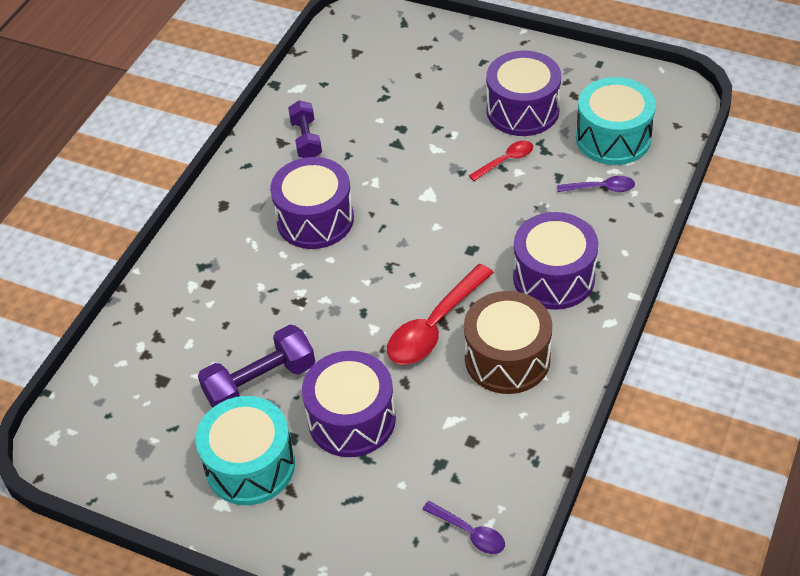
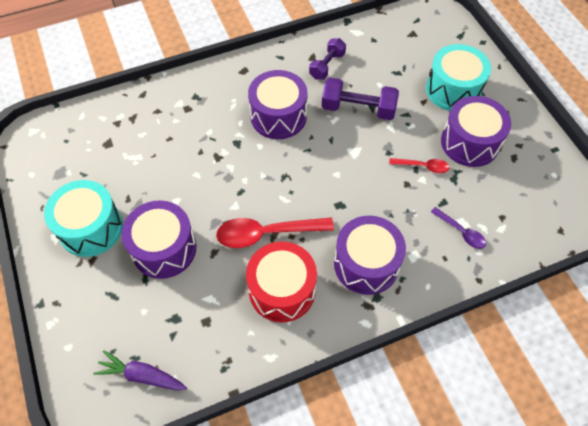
camera: 40 degrees right, 10 degrees up
(260, 382) = (147, 186): purple dumbbell -> purple dumbbell (358, 109)
(469, 532) = (142, 375): purple spoon -> purple carrot
(507, 358) = (282, 290): brown drum -> red drum
(613, 138) = (507, 205): turquoise drum -> turquoise drum (453, 90)

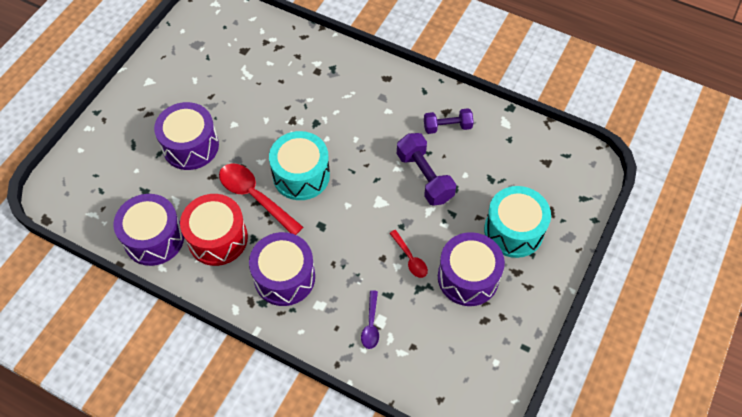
camera: 50 degrees right, 0 degrees up
(91, 228) = (171, 94): turquoise drum -> turquoise drum (301, 175)
(142, 375) = (92, 204): purple carrot -> none
(278, 116) = (365, 130): purple drum -> purple drum (154, 238)

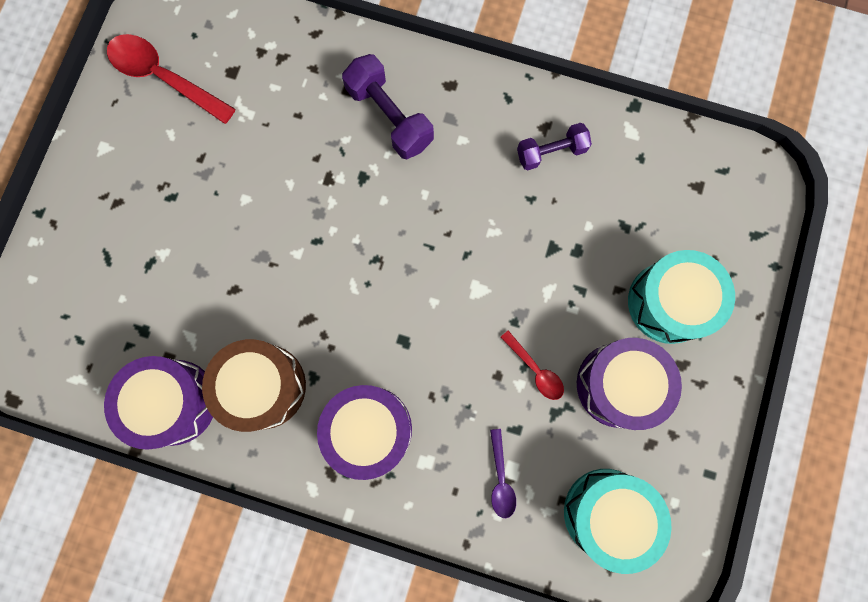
camera: 10 degrees left, 20 degrees up
(190, 146) = (191, 246): purple drum -> none
(217, 238) = (263, 386): red drum -> brown drum
(255, 197) = (301, 312): red spoon -> red spoon (164, 77)
(301, 175) = (359, 266): turquoise drum -> turquoise drum (607, 513)
(424, 177) = (533, 239): purple dumbbell -> purple dumbbell (390, 117)

